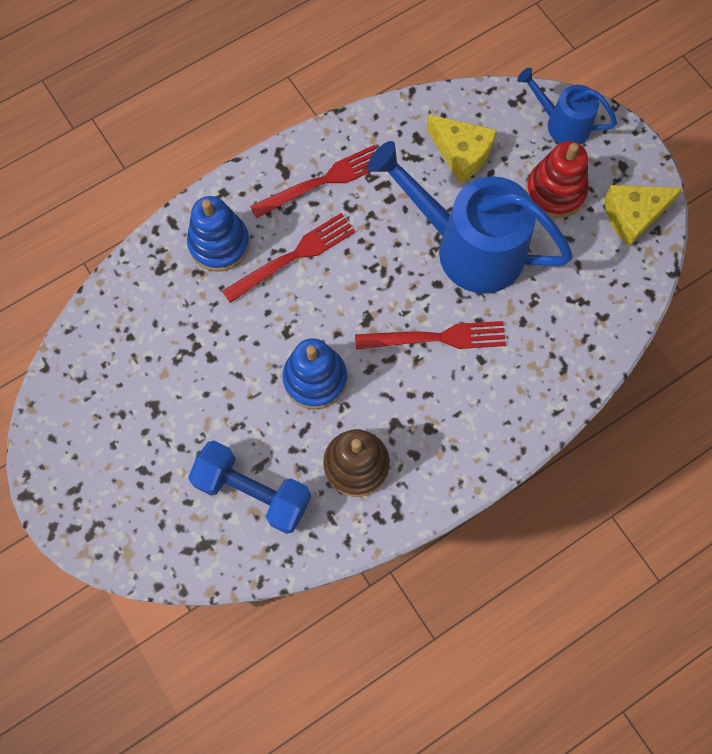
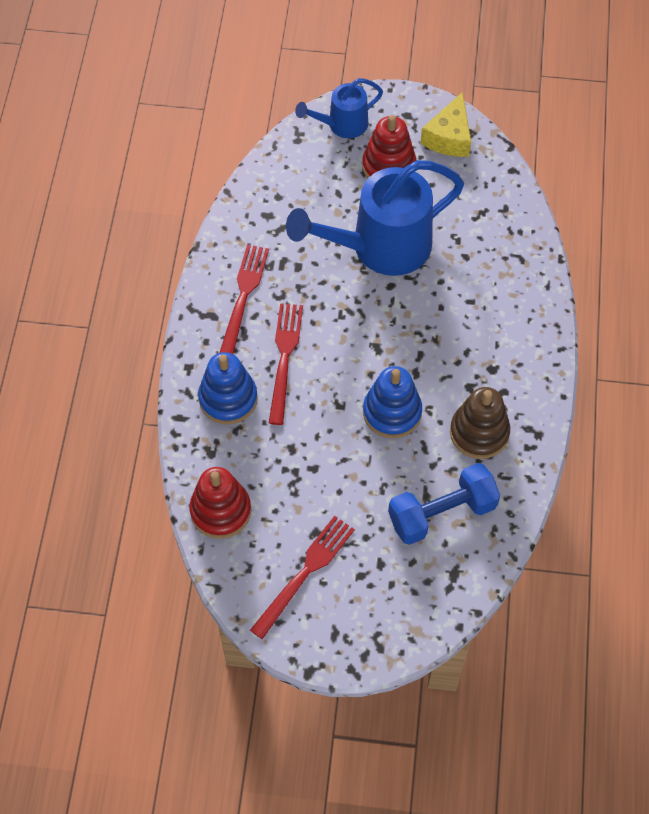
camera: 50 degrees left, 10 degrees down
(114, 317) = (220, 511): none -> red stacking toy
(437, 338) = (430, 315): red fork -> red fork (305, 573)
(461, 153) = (306, 198): yellow cheese -> none

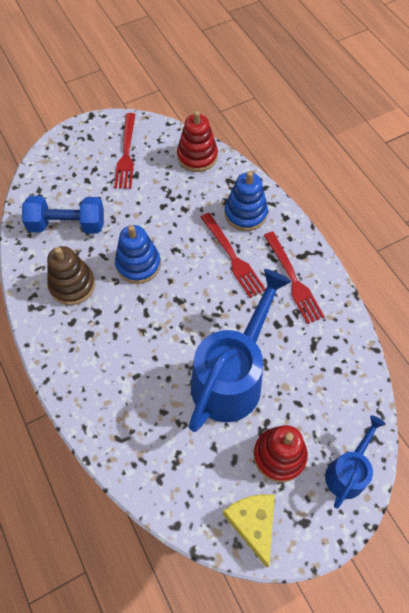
camera: 145 degrees right, 0 degrees up
(442, 513) = (67, 225): blue dumbbell -> blue dumbbell turned 60 degrees clockwise

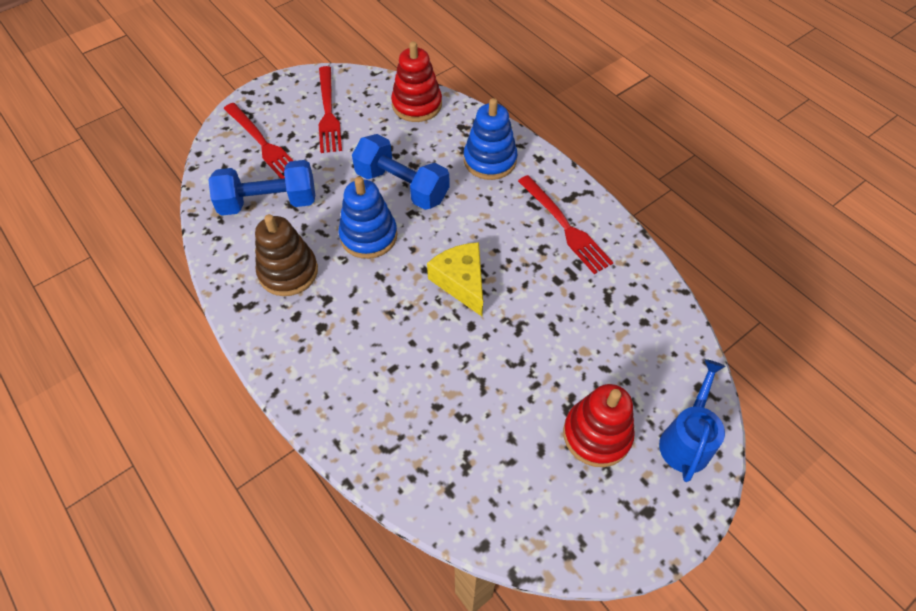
camera: 10 degrees left, 5 degrees down
(172, 226) = (402, 186): none -> blue dumbbell
(232, 257) = (485, 211): red fork -> red fork (263, 144)
(232, 377) = (516, 350): blue watering can -> none
(252, 524) = (582, 525): yellow cheese -> yellow cheese (461, 282)

